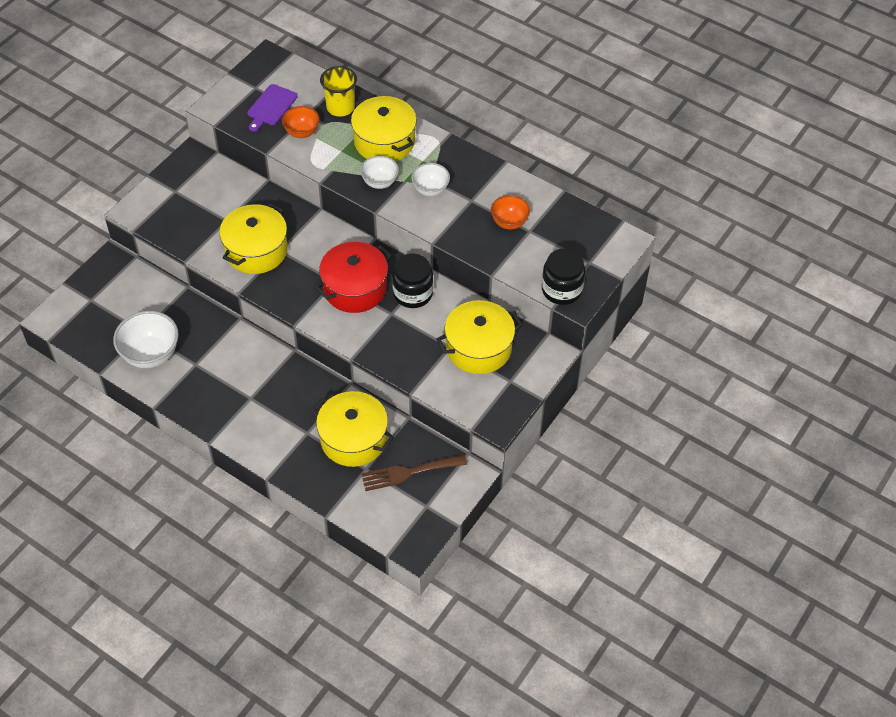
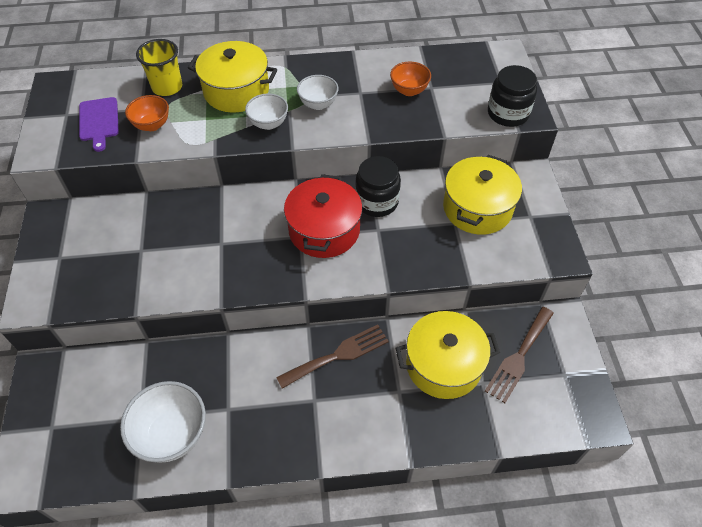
camera: 40 degrees left, 0 degrees up
(256, 250) = (198, 258): yellow pot -> none
(293, 382) = (338, 355): none -> brown fork

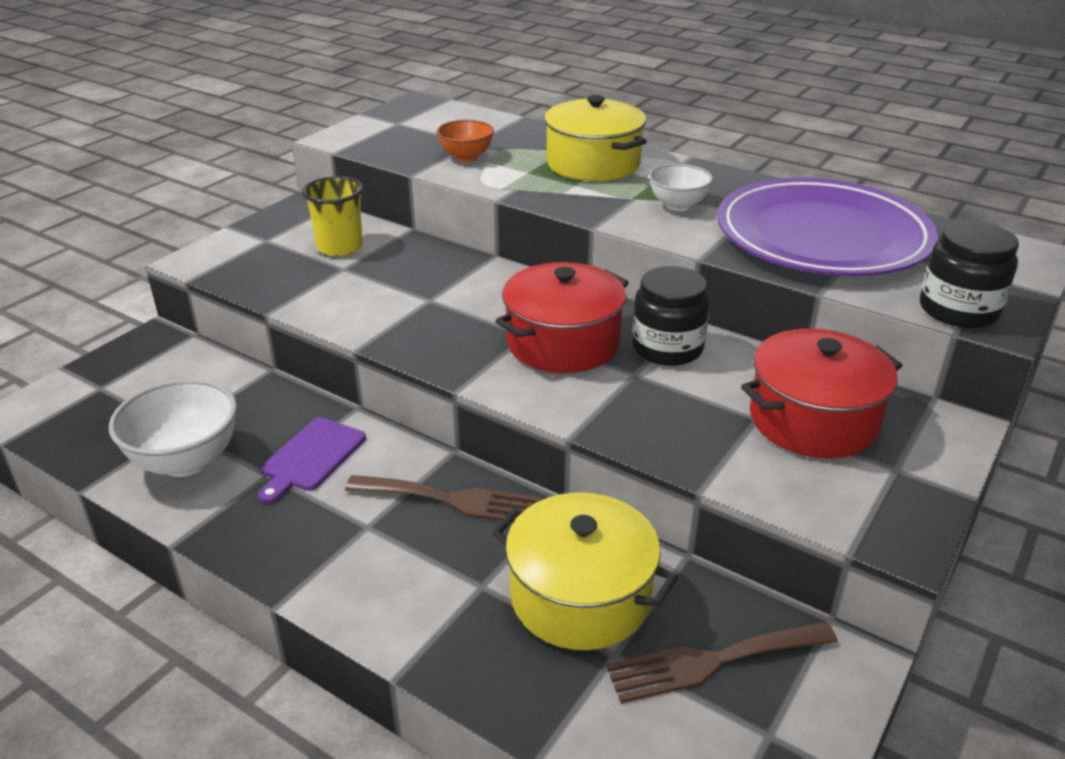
camera: 40 degrees right, 20 degrees down
(99, 121) = (419, 137): purple cutting board -> purple cutting board (311, 457)
(167, 87) = (522, 137): yellow cup -> yellow cup (340, 247)
(268, 123) = (594, 199): white bowl -> none
(409, 90) = (822, 236): orange bowl -> purple plate
(477, 208) = (813, 420): yellow pot -> red pot

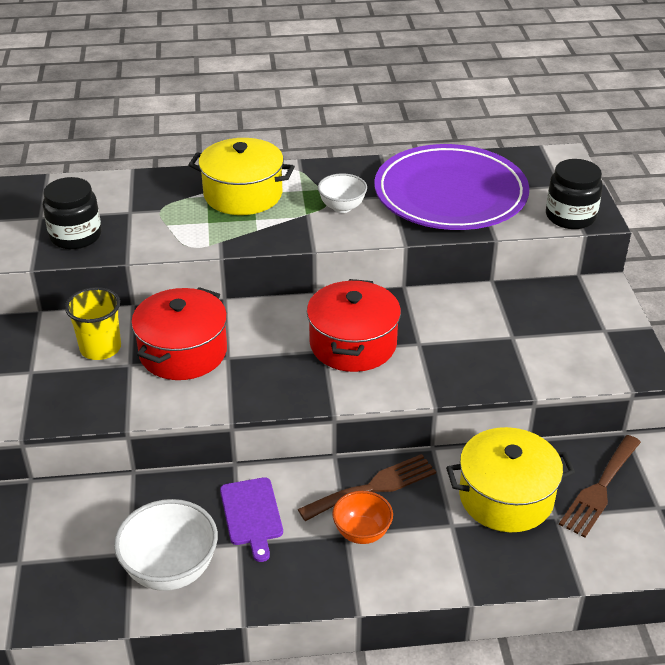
camera: 40 degrees left, 5 degrees up
(466, 157) = (144, 228): orange bowl -> orange bowl (362, 533)
(667, 348) = (415, 315): black jar -> black jar (76, 236)
(813, 420) = (539, 322): red pot -> red pot (183, 352)

